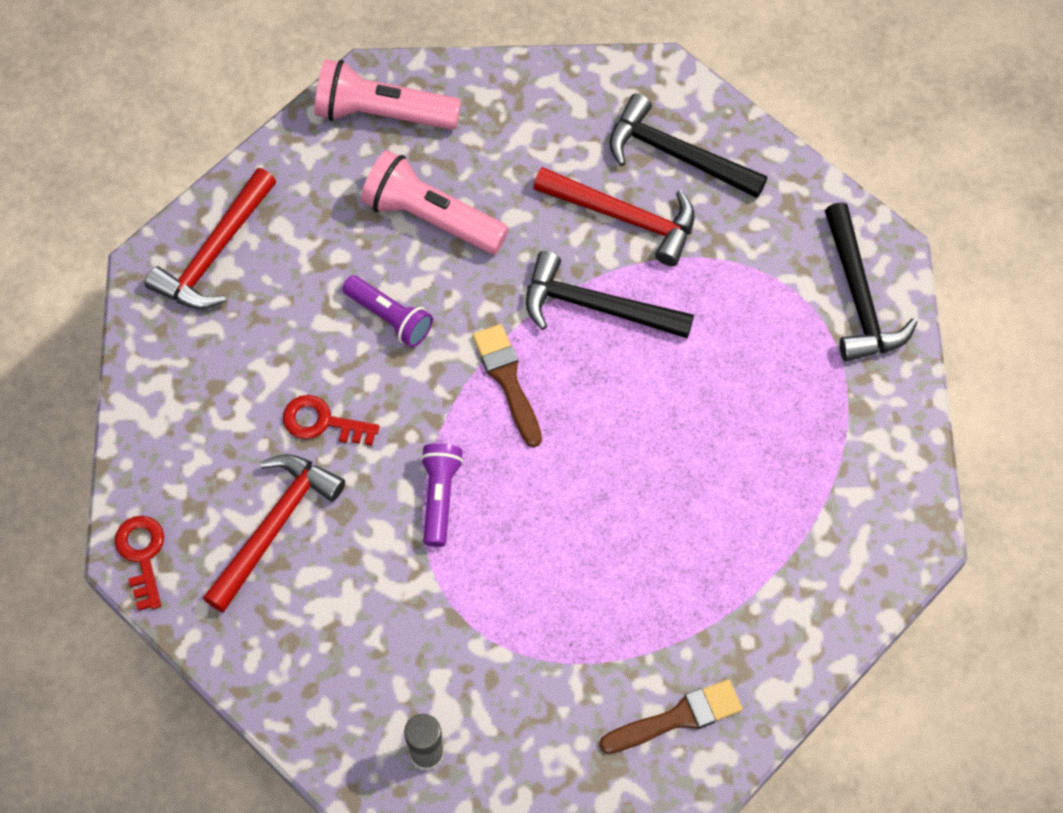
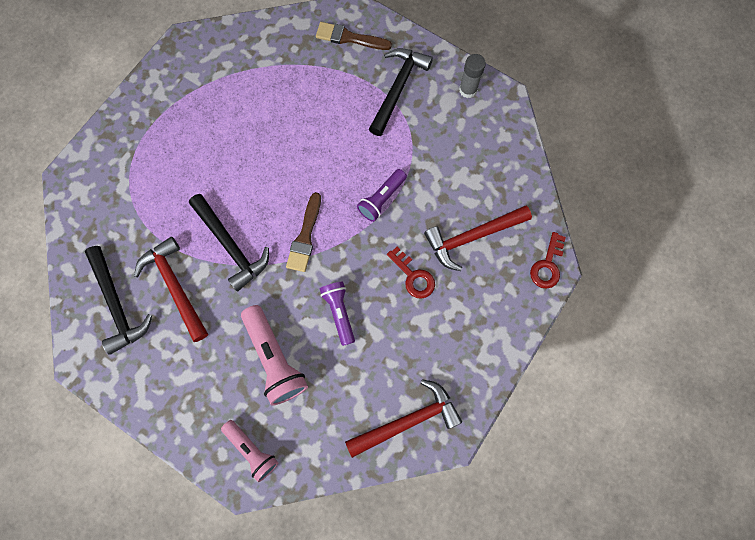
camera: 145 degrees left, 10 degrees up
(382, 113) = (252, 450): pink flashlight -> pink flashlight, size x0.64
(859, 296) = (102, 164): black hammer -> black hammer (397, 88)

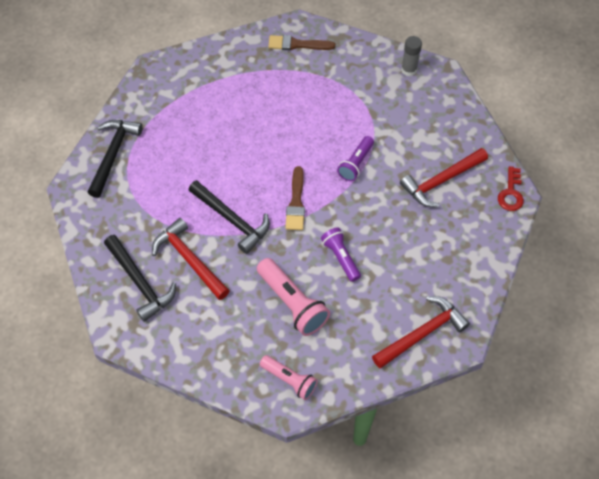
camera: 10 degrees left, 15 degrees down
(397, 88) = (348, 77): black hammer -> black hammer (113, 155)
(413, 276) = (398, 219): red key -> none

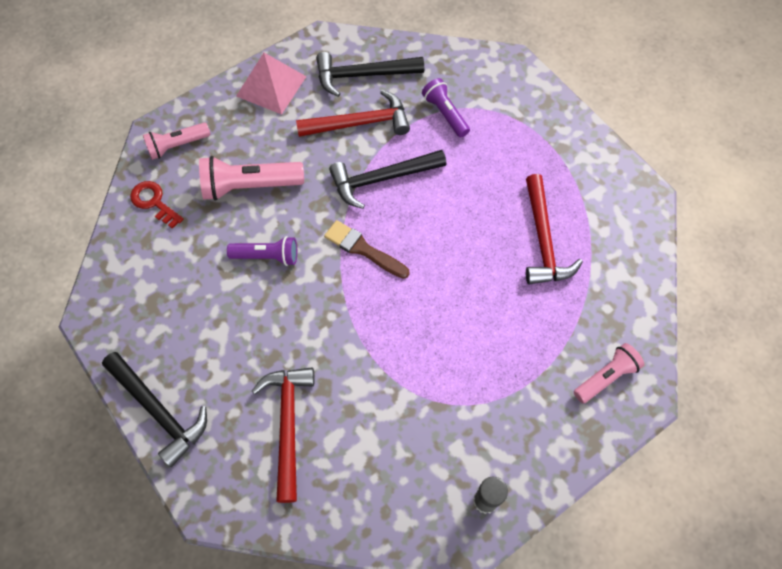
camera: 120 degrees right, 5 degrees up
(113, 155) = (533, 110): black hammer -> black hammer (158, 410)
(189, 345) = (271, 86): none -> pink pyramid
(297, 44) = (606, 377): brown brush -> pink flashlight
(356, 164) = (375, 340): purple flashlight -> purple flashlight (445, 113)
(422, 333) = (129, 284): red hammer -> red hammer (543, 240)
(511, 193) = (215, 501): red key -> red key (154, 202)

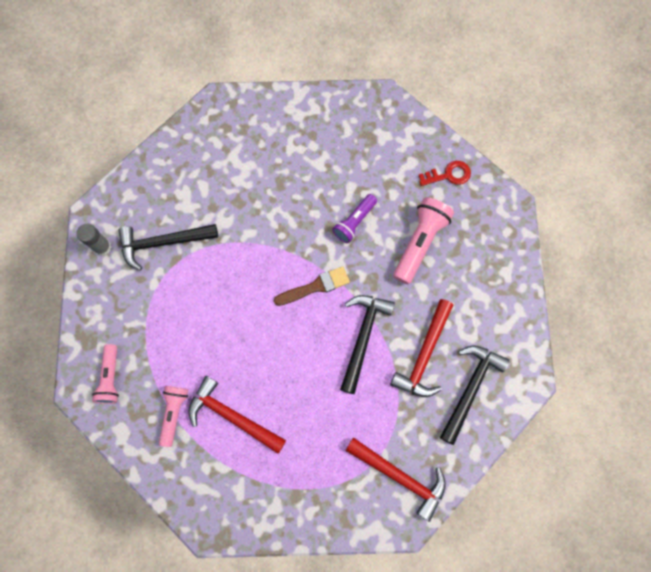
camera: 125 degrees right, 10 degrees up
(158, 410) = (293, 105): black hammer -> black hammer (163, 243)
(177, 146) = (489, 214): pink flashlight -> pink flashlight (174, 413)
(271, 86) = (504, 311): pink pyramid -> none
(288, 425) = (231, 168): red hammer -> red hammer (400, 476)
(445, 113) = (389, 427): purple flashlight -> none

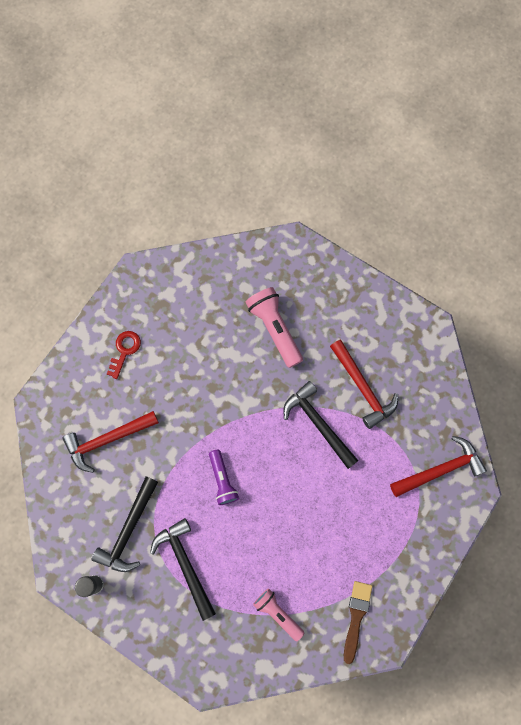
camera: 55 degrees left, 0 degrees up
(111, 378) = (213, 648): pink flashlight -> none
(232, 416) = (311, 567): red hammer -> red hammer (107, 440)
(315, 286) = (253, 432): brown brush -> brown brush (356, 617)
(354, 222) = (222, 366): purple flashlight -> purple flashlight (222, 480)
(448, 175) = (236, 269): red key -> red key (124, 351)
(470, 388) = (410, 372): black hammer -> black hammer (185, 564)

